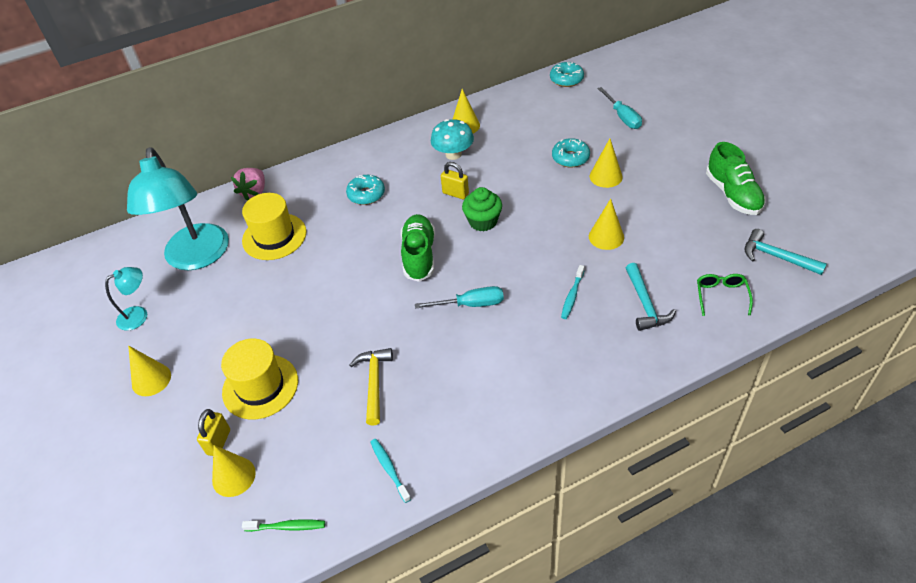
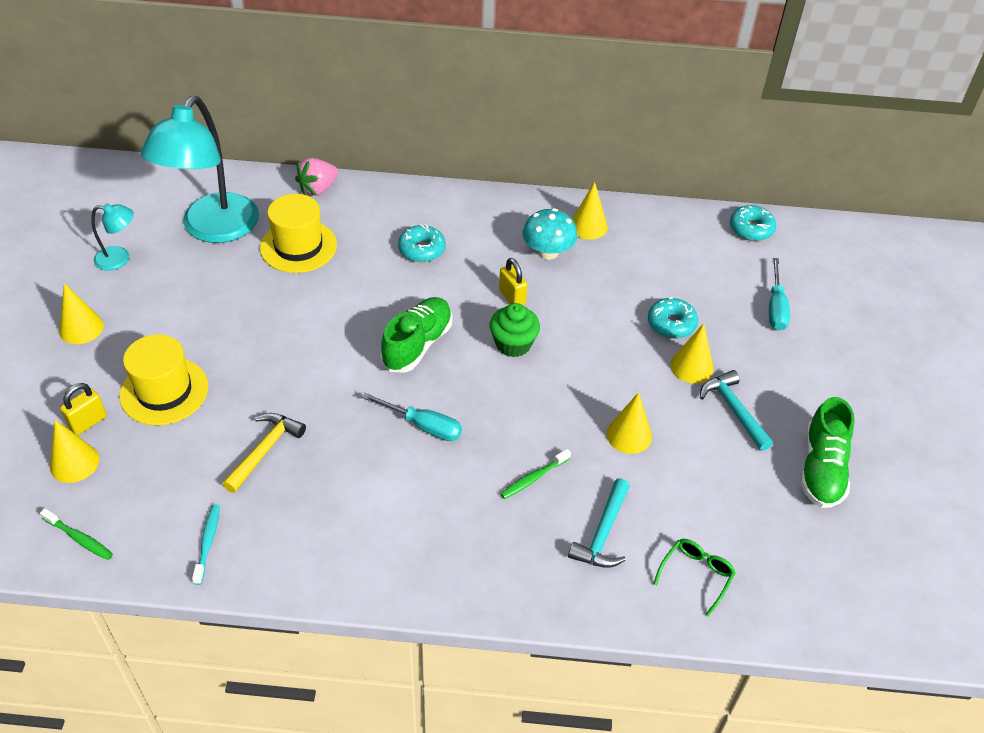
camera: 25 degrees right, 0 degrees up
(572, 296) = (533, 478): turquoise toothbrush -> green toothbrush
(776, 257) = (803, 570): turquoise hammer -> turquoise hammer (733, 410)

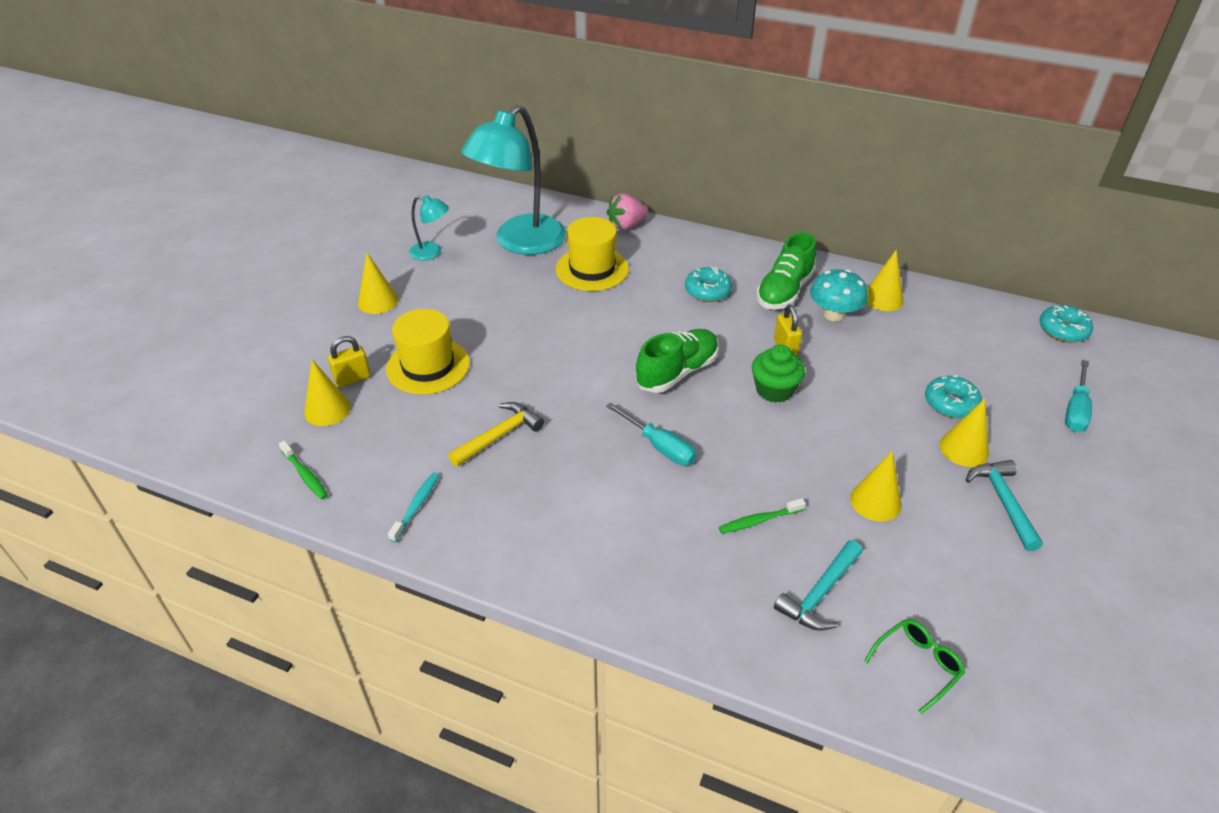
camera: 20 degrees right, 5 degrees down
(821, 469) = (1098, 586): green shoe -> green shoe (784, 291)

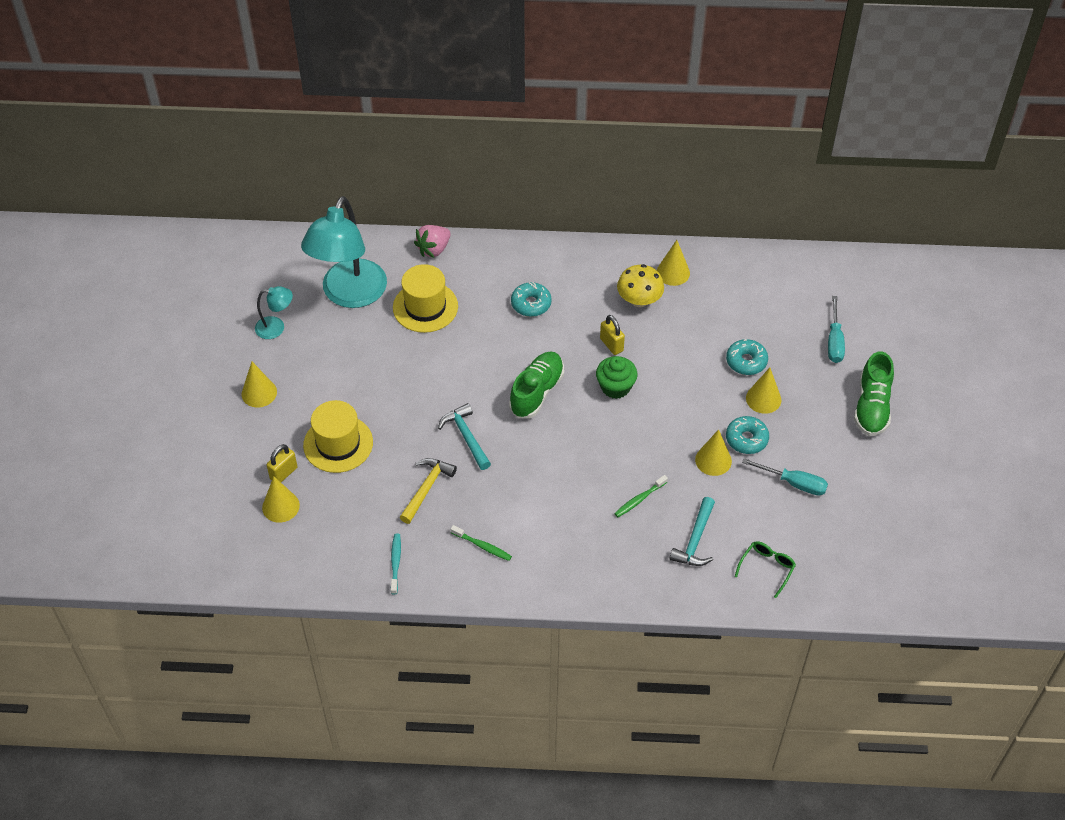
camera: 20 degrees left, 10 degrees up
(305, 475) = (298, 564): green toothbrush -> green toothbrush (482, 546)
(659, 446) = (549, 461): turquoise screwdriver -> turquoise screwdriver (794, 483)
(784, 291) = (593, 287): green shoe -> green shoe (872, 407)
(834, 314) = (639, 300): turquoise mushroom -> yellow mushroom
(1003, 501) = (797, 434): turquoise hammer -> turquoise hammer (466, 436)
(1063, 330) = (815, 267): turquoise donut -> turquoise donut (746, 439)

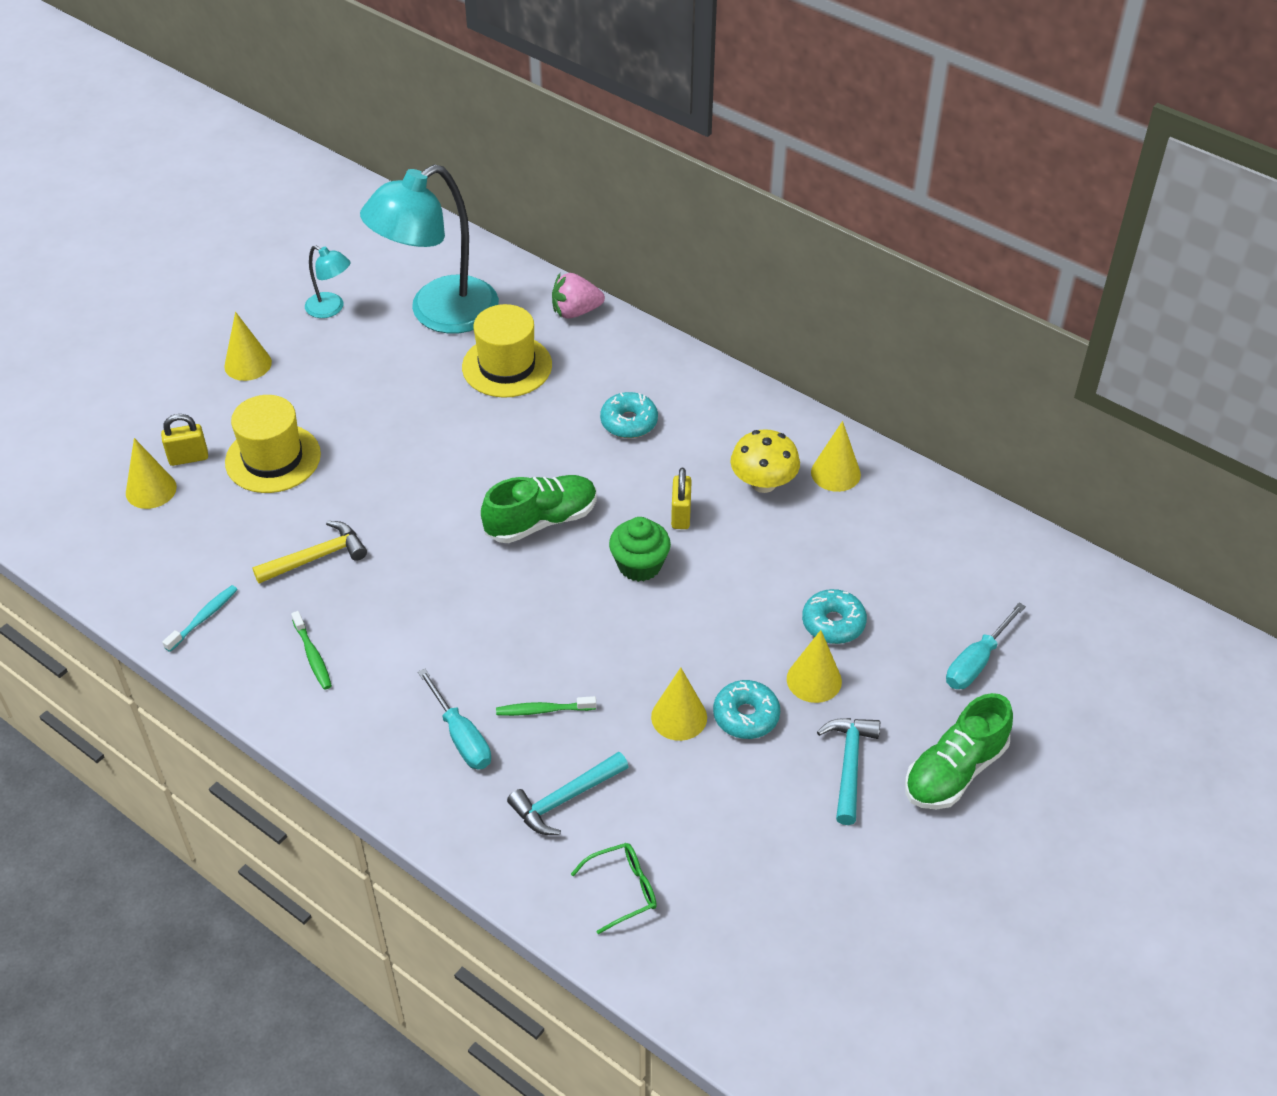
camera: 35 degrees right, 5 degrees down
(466, 436) = (414, 526): turquoise hammer -> turquoise hammer (849, 765)
(794, 483) = (758, 805): turquoise screwdriver -> turquoise screwdriver (461, 736)

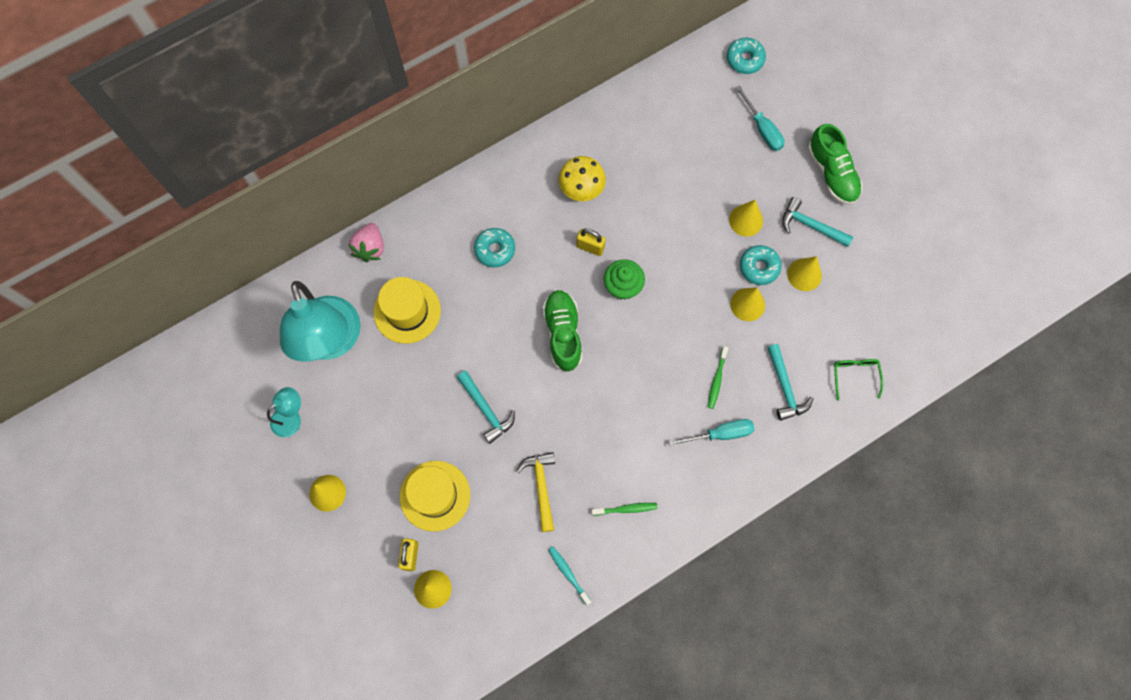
camera: 70 degrees left, 25 degrees up
(404, 474) = (486, 410): none -> turquoise hammer
(833, 623) = (708, 193): turquoise donut -> turquoise donut (745, 59)
(835, 473) = (589, 143): yellow cone -> yellow cone (804, 274)

